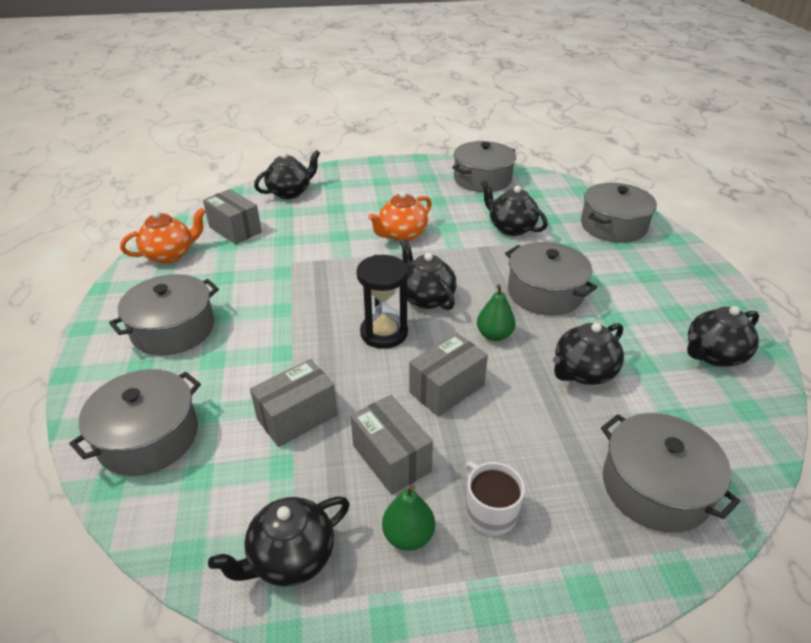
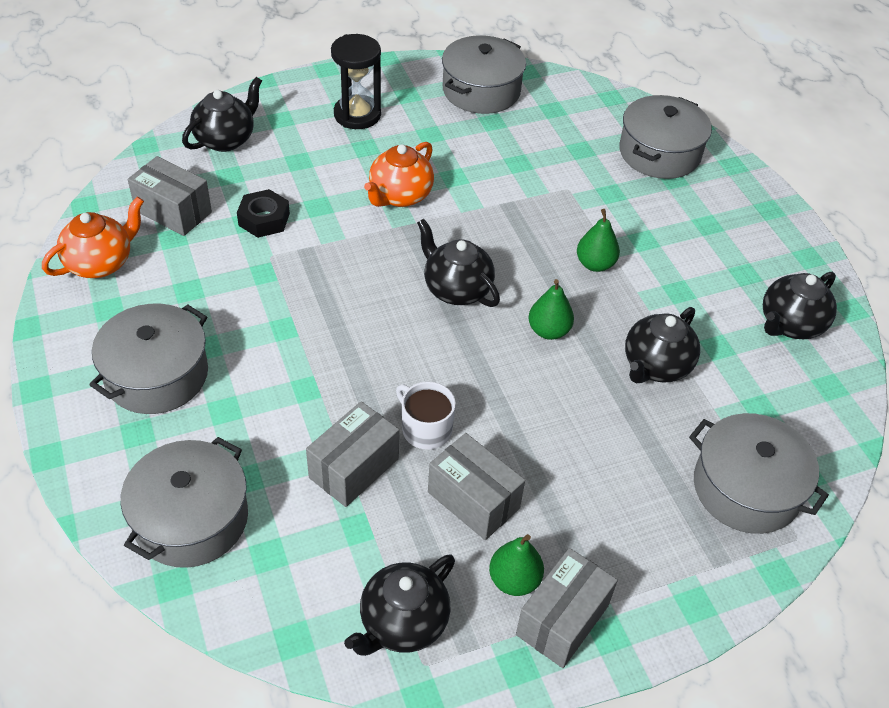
camera: 15 degrees left, 10 degrees up
(297, 240) = (264, 219): none -> black nut
(384, 333) = (419, 345): black hourglass -> black hourglass (357, 115)
(446, 389) = (511, 408): grey box -> grey box (562, 620)
(490, 511) = (589, 541): white mug -> white mug (425, 429)
(511, 228) = (535, 169): black teapot -> none
(545, 293) = (595, 264): grey pot -> green pear

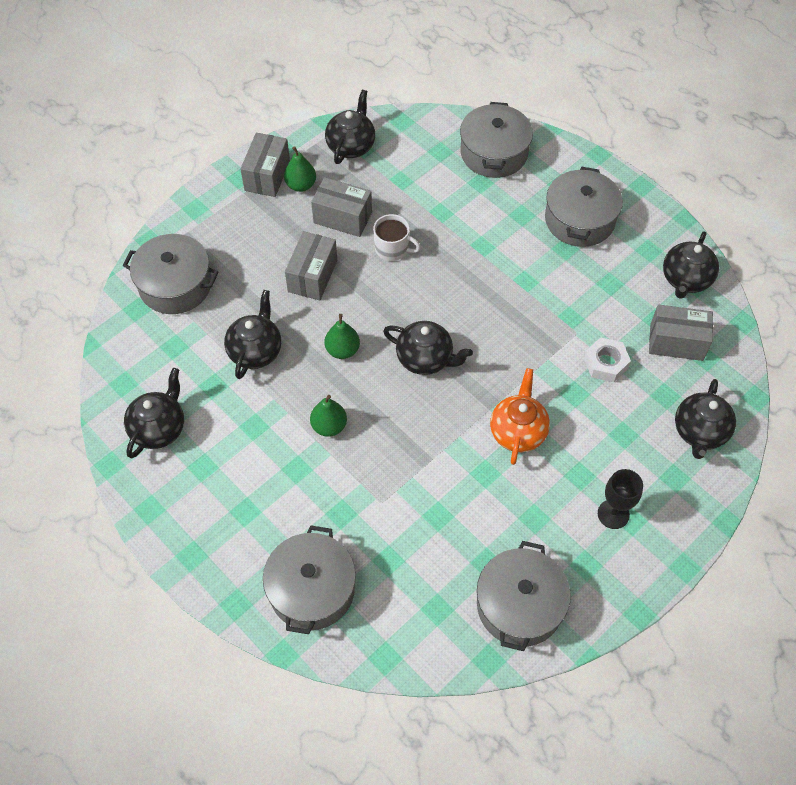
camera: 160 degrees right, 10 degrees up
(101, 263) = (685, 280): orange teapot -> black teapot
(264, 219) = (605, 363): black nut -> white nut
(354, 468) = (422, 210): grey box -> grey box (312, 276)
(357, 115) = (613, 514): black hourglass -> black goblet

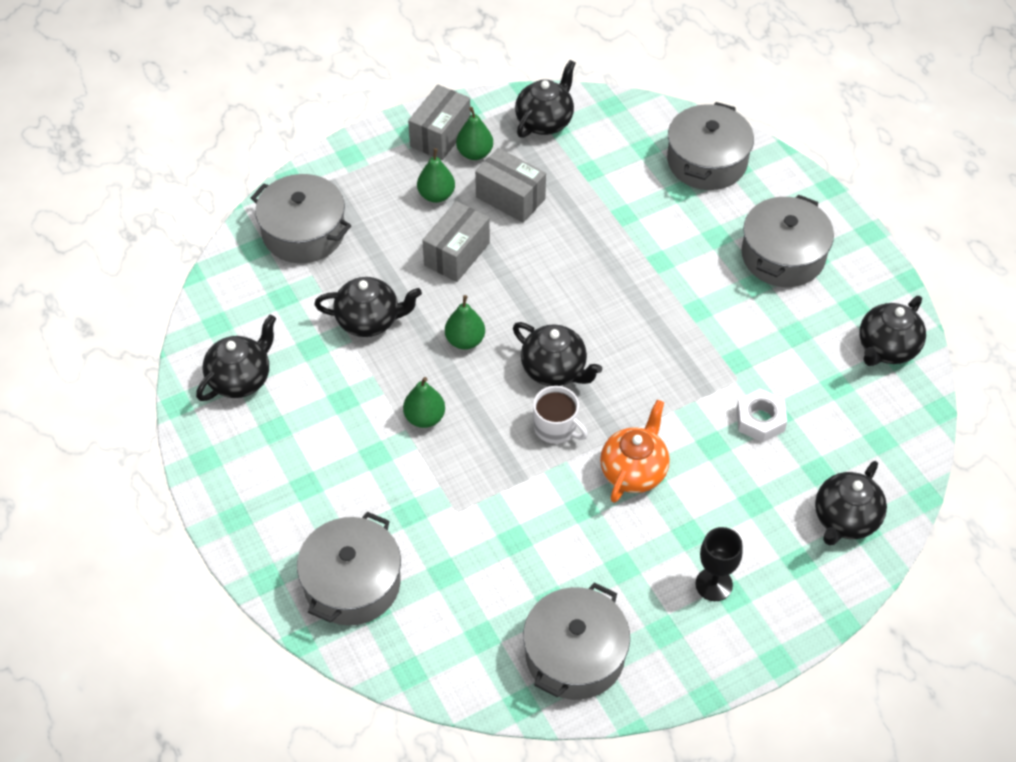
camera: 15 degrees right, 5 degrees down
(255, 351) = (369, 321): black teapot -> black teapot turned 60 degrees clockwise
(279, 228) = (436, 195): none -> green pear
(392, 248) = (556, 243): white mug -> white mug (556, 427)
(676, 342) = (851, 415): grey box -> none

